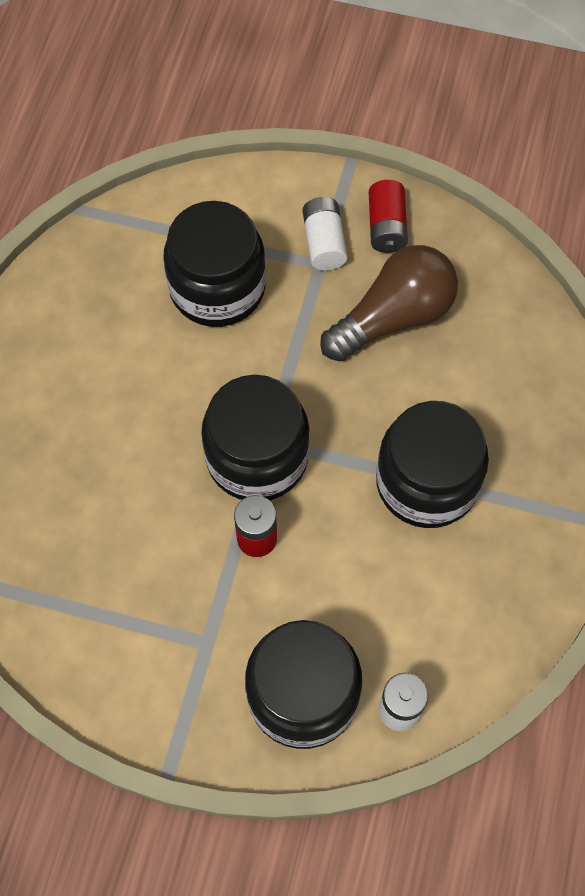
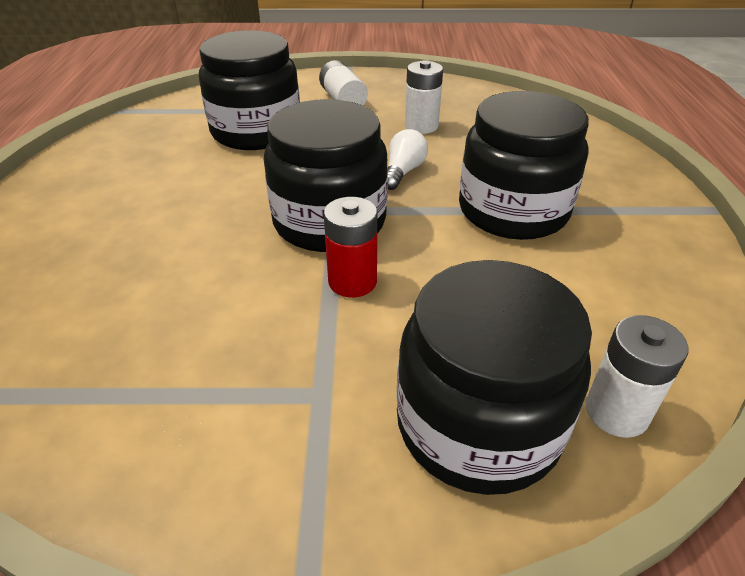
camera: 15 degrees left, 25 degrees down
(346, 397) = (403, 172): none -> white light bulb
(386, 227) = (390, 88): red battery -> none
(393, 317) = (421, 126): brown light bulb -> white battery

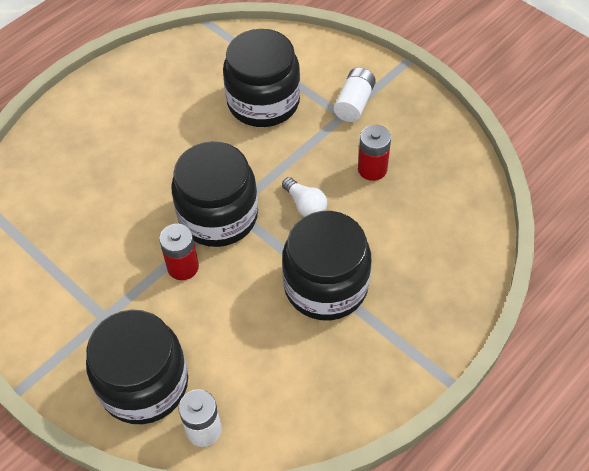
camera: 45 degrees right, 15 degrees up
(403, 172) = (305, 205): white light bulb -> white light bulb turned 75 degrees clockwise
(421, 126) = (372, 169): white battery -> red battery

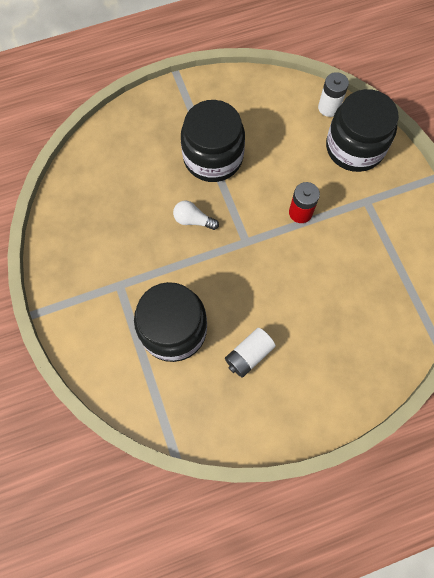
camera: 155 degrees left, 15 degrees up
(218, 216) = (259, 240): black jar -> none
(305, 205) = (193, 220): white light bulb -> white light bulb turned 60 degrees counterclockwise
(354, 103) = (103, 292): white battery -> white battery (249, 355)
(372, 169) = (129, 226): red battery -> none

